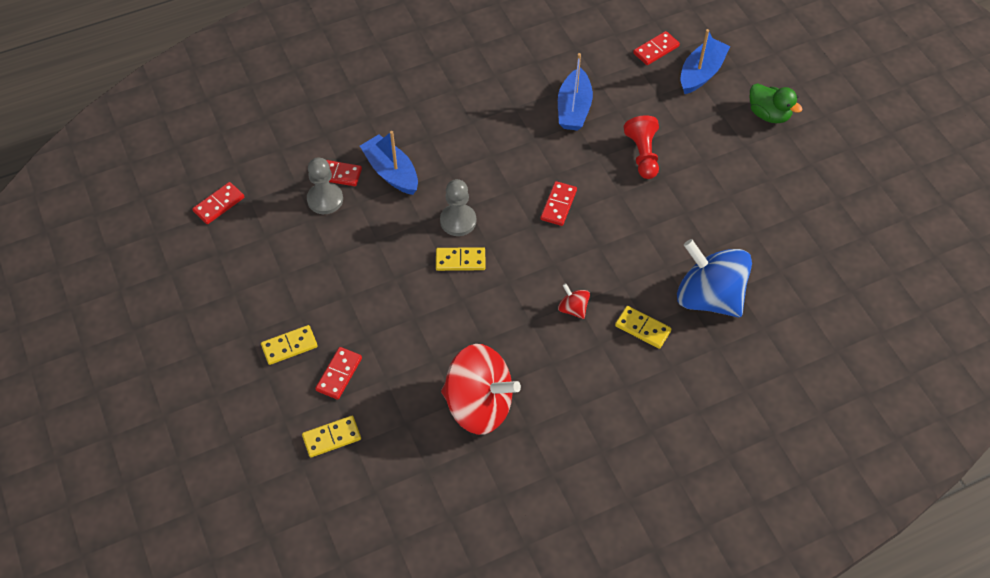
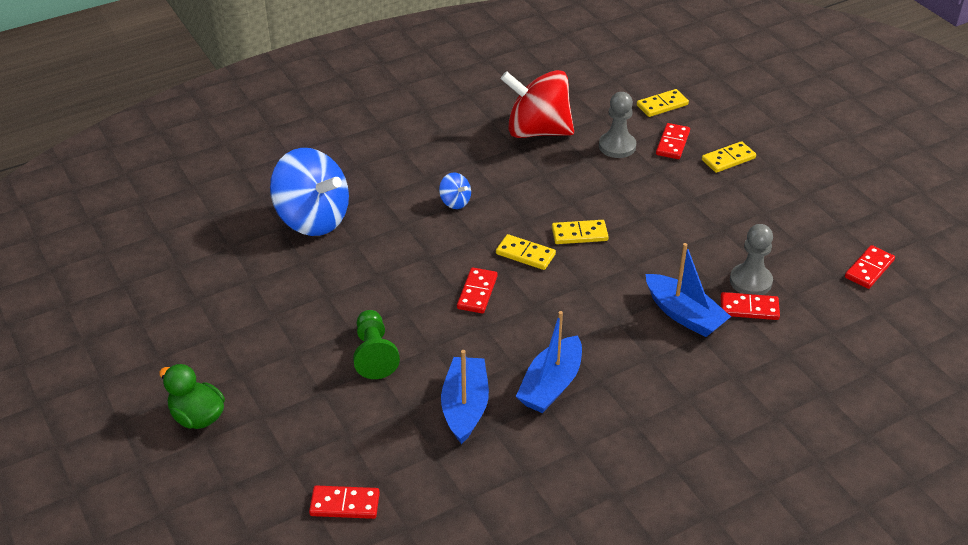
camera: 175 degrees right, 15 degrees down
(458, 221) = (591, 270): grey pawn -> grey pawn (617, 146)
(573, 308) = (455, 202): red spinning top -> blue spinning top
(642, 328) = (384, 191): yellow domino -> yellow domino (525, 254)
(643, 155) = (374, 354): red pawn -> green pawn
(656, 50) = (345, 504): red domino -> red domino turned 45 degrees clockwise
(701, 73) = (281, 471): blue boat -> blue boat (551, 385)

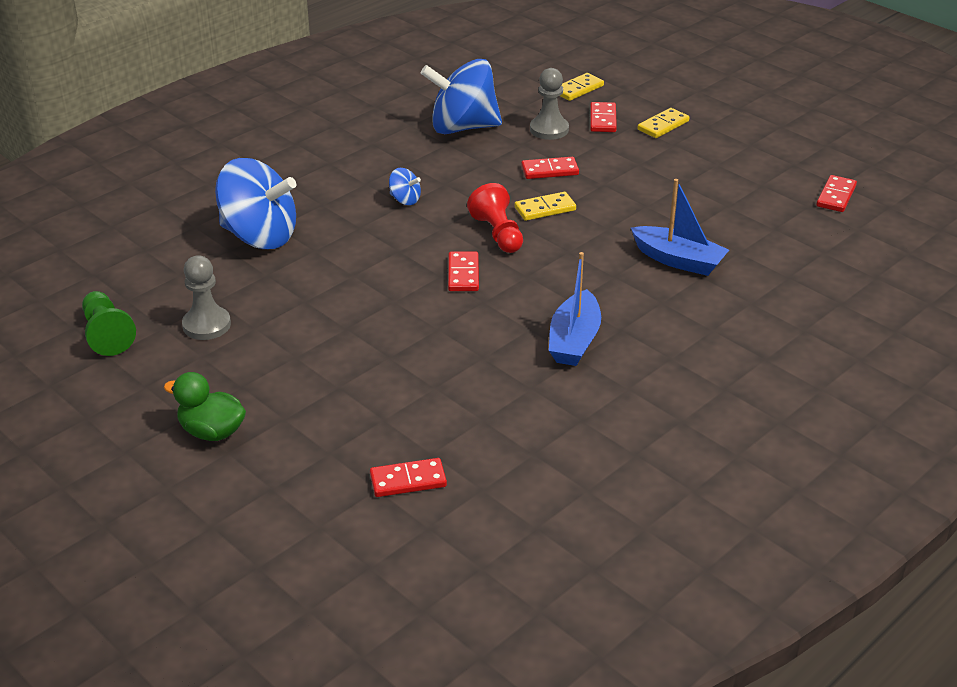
camera: 15 degrees left, 5 degrees down
(374, 354) = (379, 344): green pawn -> green pawn (107, 334)
(465, 407) = (495, 374): blue boat -> none
(525, 254) = (498, 234): yellow domino -> red pawn
(537, 131) = (462, 127): red spinning top -> blue spinning top
(749, 308) = (738, 245): red domino -> red domino (550, 170)
(750, 281) = (730, 223): grey pawn -> grey pawn (206, 325)

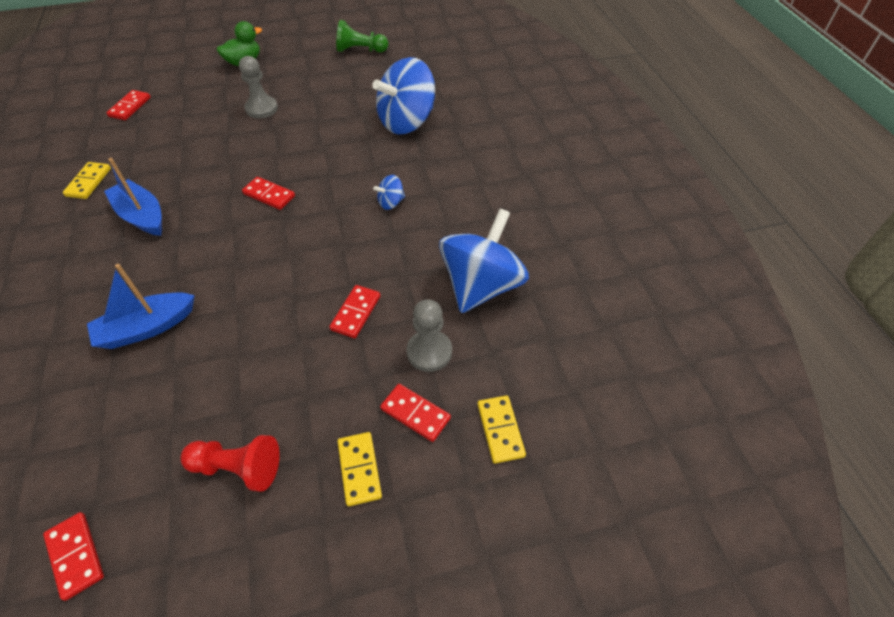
camera: 120 degrees right, 15 degrees up
(206, 325) = (333, 81): grey pawn -> grey pawn (261, 109)
(498, 234) = (296, 234): red pawn -> red pawn (238, 468)
(545, 209) = (301, 279): yellow domino -> yellow domino (88, 182)

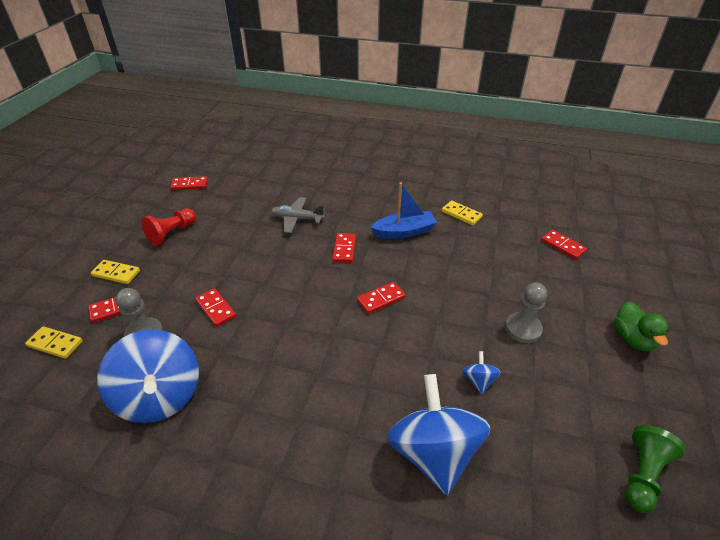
camera: 120 degrees right, 10 degrees down
(147, 328) = (297, 219): blue boat -> grey plane
(198, 253) = (344, 249): none -> red domino
(391, 202) = (309, 377): blue spinning top -> blue spinning top (479, 381)

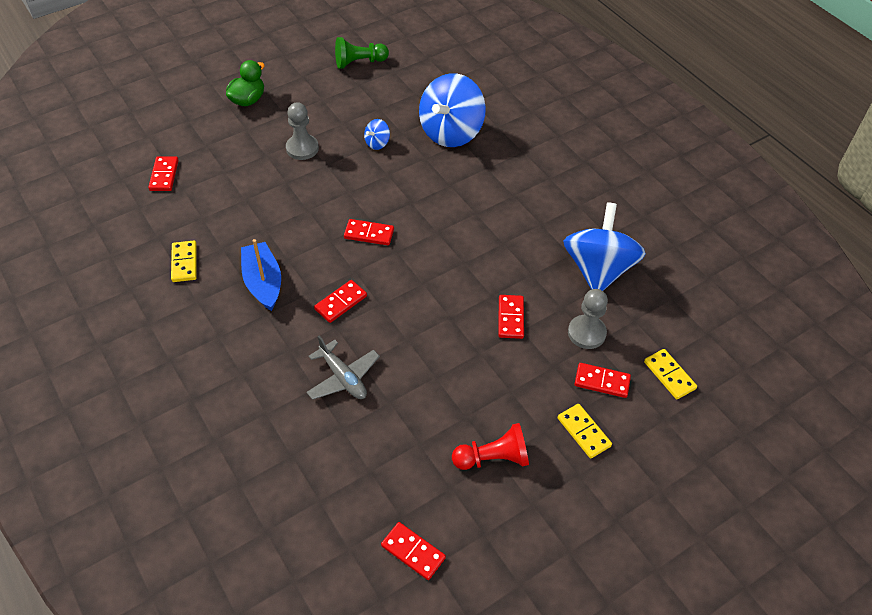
camera: 140 degrees left, 10 degrees up
(404, 231) = (263, 282): blue boat -> blue boat turned 45 degrees clockwise

